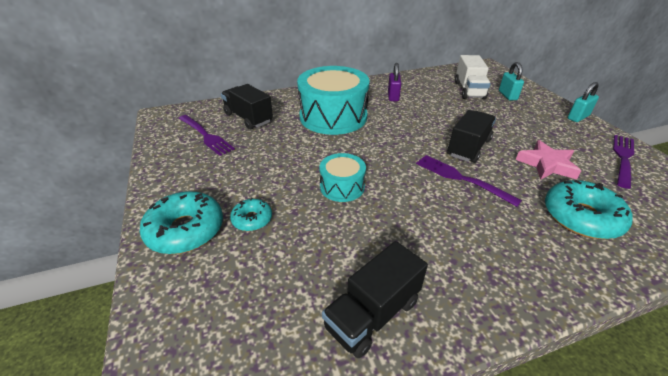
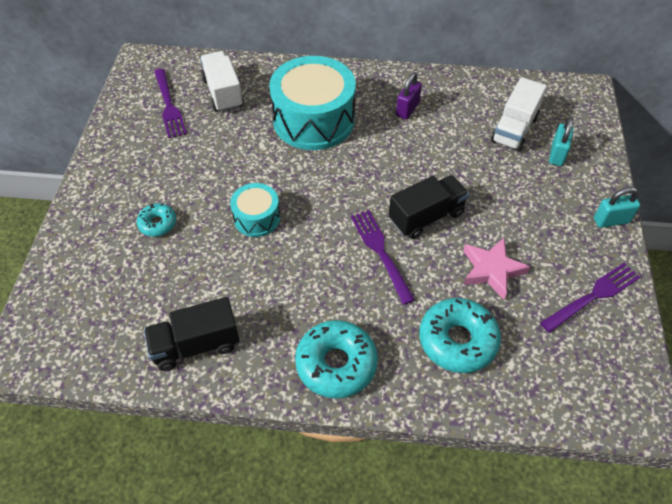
camera: 25 degrees right, 15 degrees up
(185, 230) = (101, 214): turquoise donut -> turquoise donut (336, 364)
(248, 118) = (223, 93): black truck -> white truck

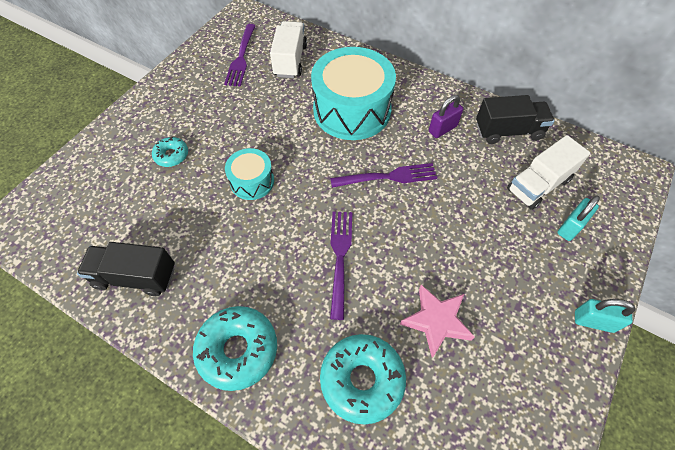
camera: 25 degrees right, 5 degrees up
(426, 217) = (402, 240): black truck -> black truck (508, 131)
(593, 296) = (529, 397): purple fork -> purple fork (388, 177)

